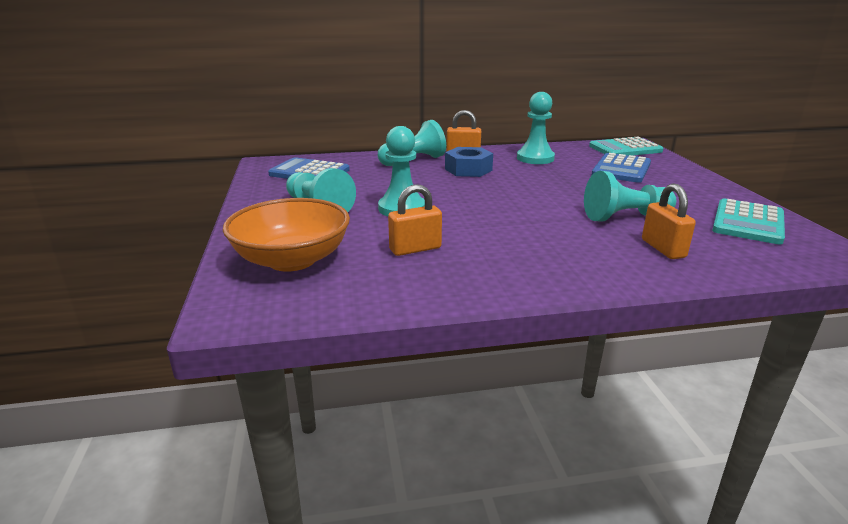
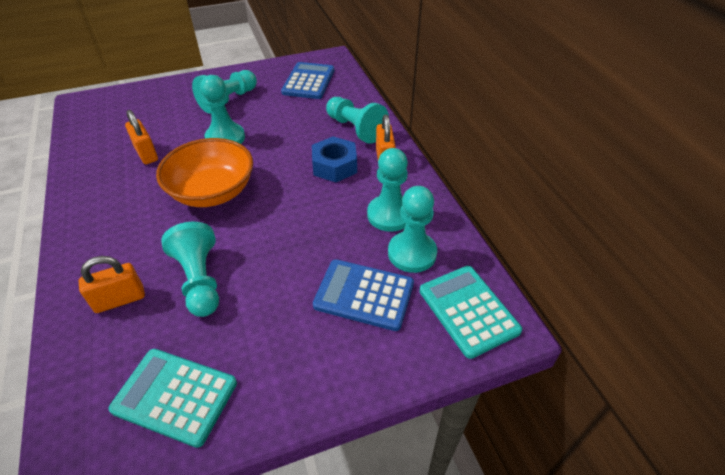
camera: 80 degrees right, 20 degrees up
(292, 260) = (139, 108): orange bowl -> orange bowl (212, 191)
(576, 156) = (412, 253): none -> turquoise pawn

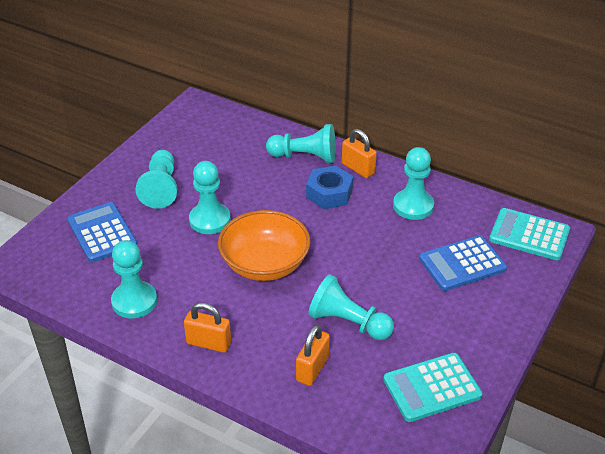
camera: 40 degrees left, 5 degrees down
(146, 154) = (160, 269): orange padlock -> orange padlock (208, 343)
(308, 81) = (208, 136): blue calculator -> blue calculator (102, 233)
(412, 253) = (458, 222): turquoise pawn -> turquoise pawn (134, 301)

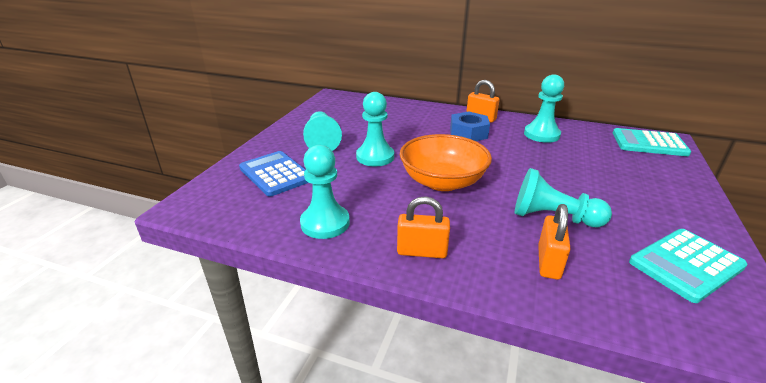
camera: 10 degrees left, 10 degrees down
(305, 157) = (434, 115): turquoise pawn -> none
(462, 264) = (615, 165): blue calculator -> none

